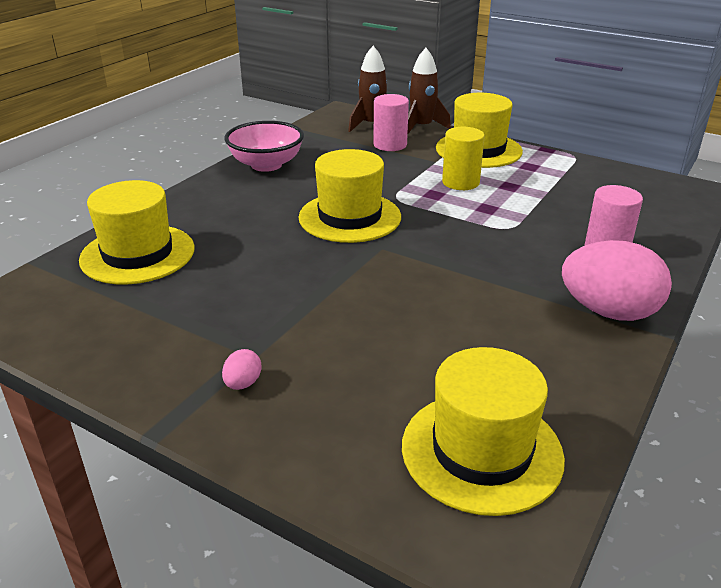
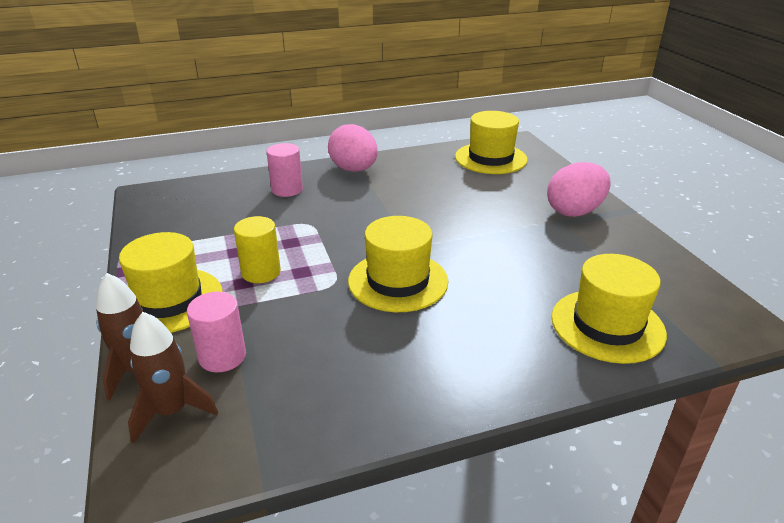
camera: 140 degrees left, 0 degrees up
(243, 383) = (574, 211): pink egg -> pink egg, size x2.41
(266, 165) = (391, 397): pink bowl -> none

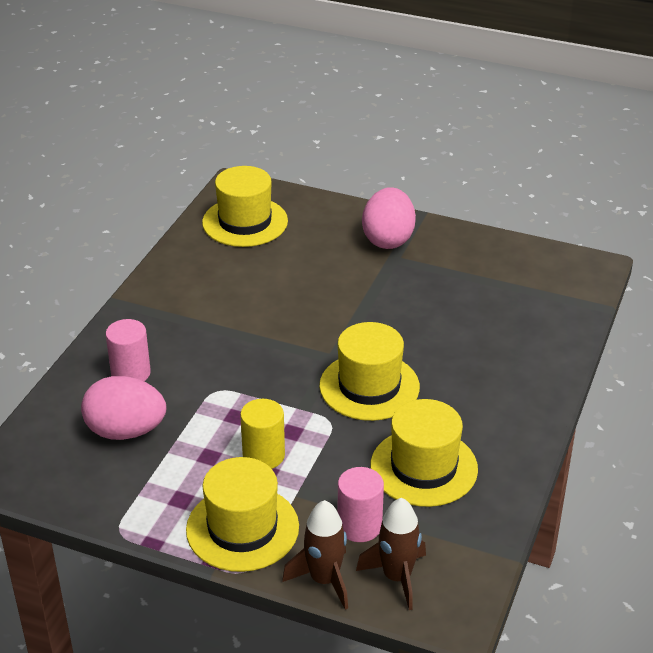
camera: 50 degrees left, 5 degrees up
(354, 169) = (149, 311): pink egg -> pink egg (126, 431)
(607, 325) = (531, 322): yellow hat -> yellow hat (423, 467)

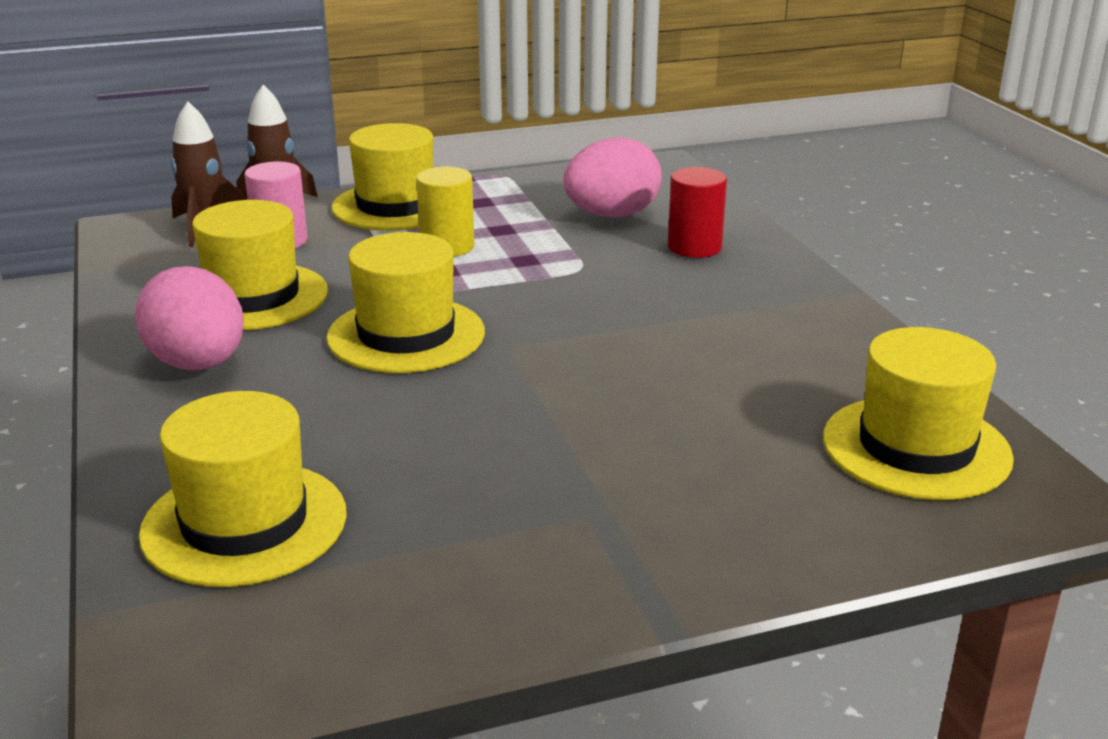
camera: 140 degrees right, 10 degrees down
(131, 373) = (694, 247): pink cylinder -> red cylinder
(388, 239) = (650, 537): pink egg -> pink egg (198, 364)
(530, 314) = (244, 523): none -> yellow hat

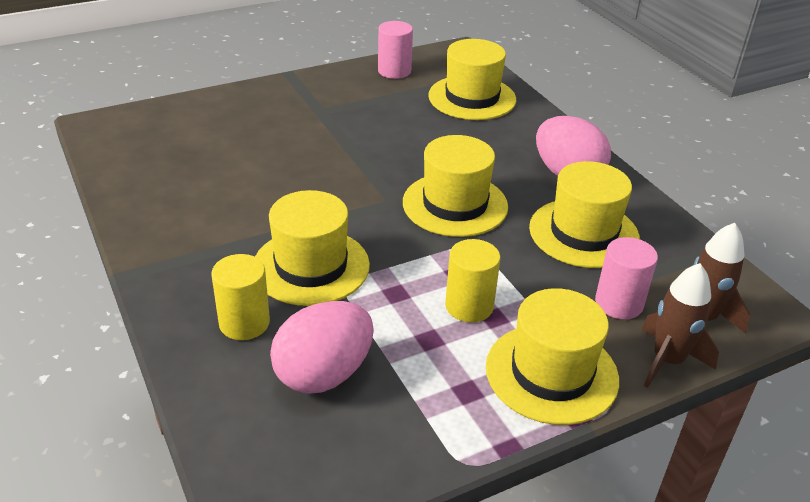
camera: 170 degrees right, 10 degrees up
(388, 620) = (394, 71): none -> pink cylinder
(694, 247) = (244, 323): red cylinder -> yellow cylinder
(916, 448) = (151, 146): yellow hat -> yellow hat (311, 266)

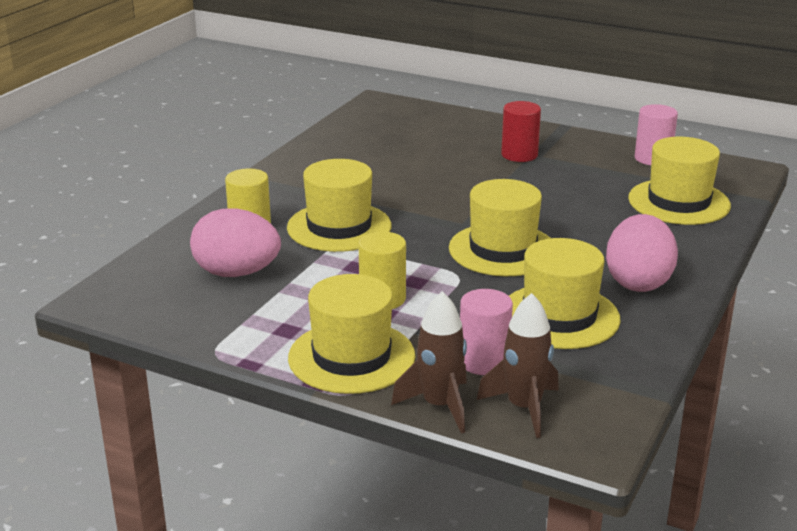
camera: 55 degrees right, 10 degrees down
(307, 115) = (519, 155): none -> red cylinder

